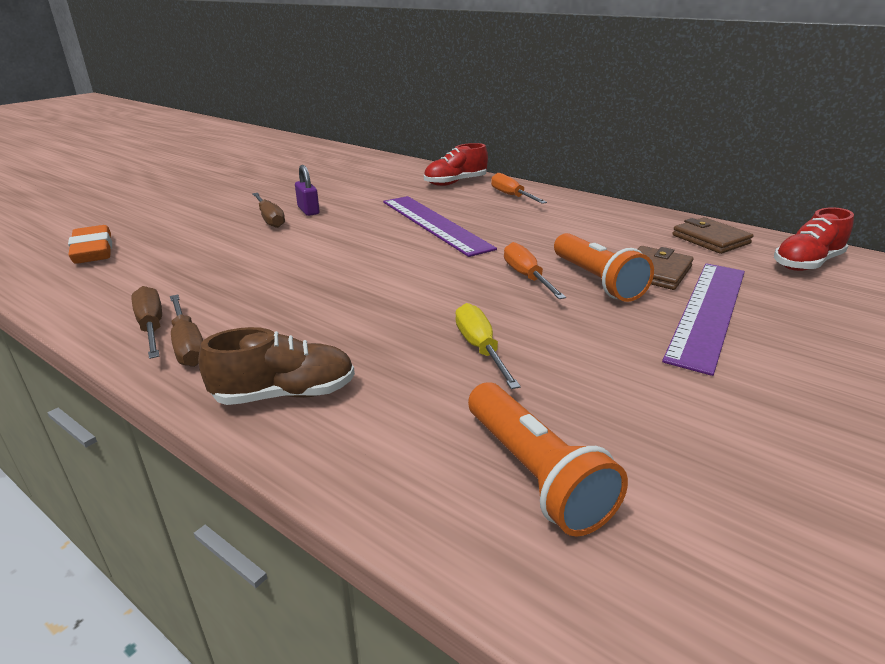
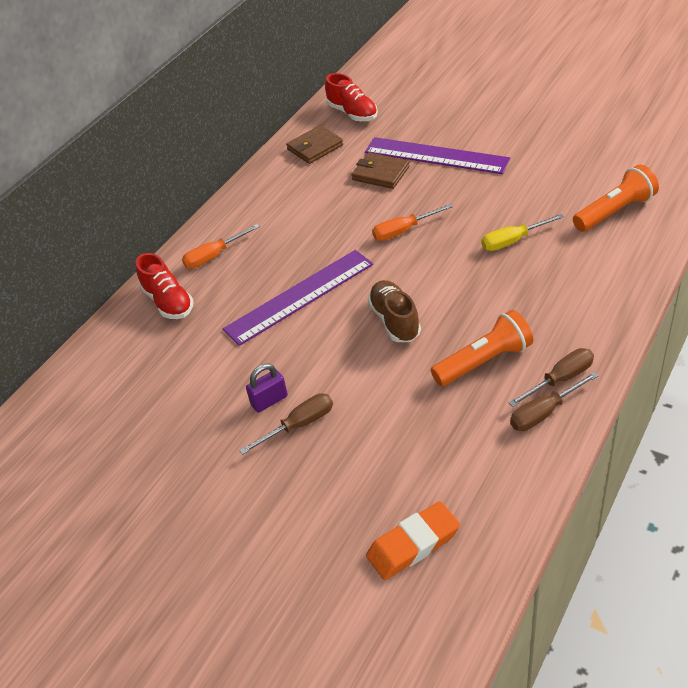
camera: 90 degrees left, 15 degrees up
(285, 394) = (593, 311): brown shoe -> brown shoe (394, 320)
(596, 281) = (402, 199): orange flashlight -> orange flashlight (484, 361)

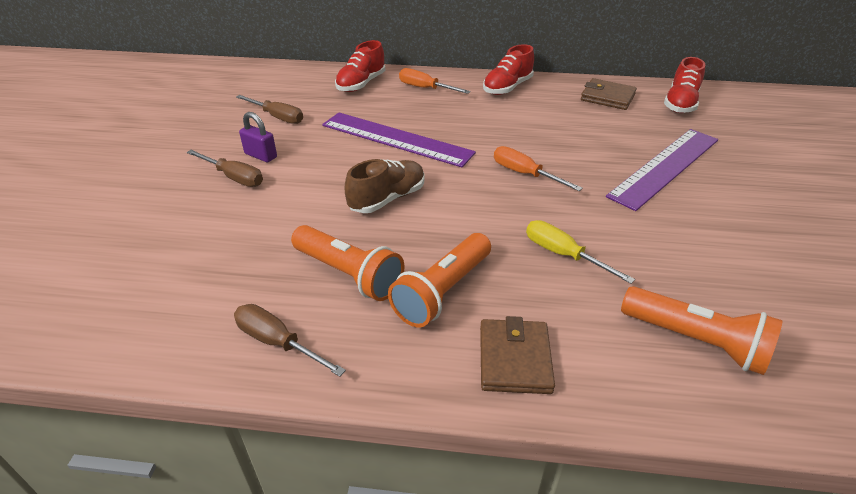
camera: 60 degrees right, 5 degrees down
(254, 201) = (507, 88): none -> red shoe
(380, 173) = (603, 140): brown wallet -> brown wallet (514, 359)
(413, 544) = (84, 279): orange eraser -> none
(436, 155) = (665, 167): purple ruler -> purple ruler turned 45 degrees clockwise
(525, 313) = (442, 291): none -> orange flashlight
(560, 379) = (338, 346): brown screwdriver -> brown screwdriver (277, 117)

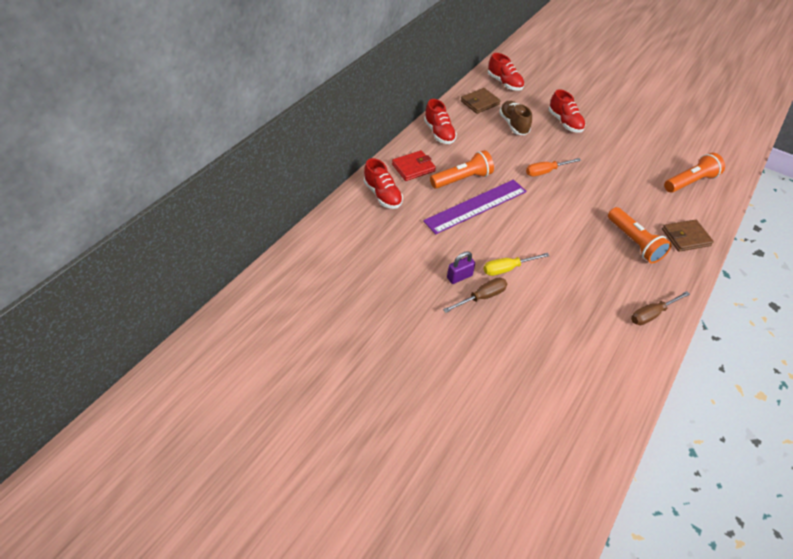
camera: 65 degrees left, 10 degrees up
(277, 117) = (406, 254): brown screwdriver -> none
(348, 274) = (608, 272): orange flashlight -> orange flashlight (462, 179)
(387, 199) = (544, 233): brown shoe -> brown shoe (513, 124)
(425, 88) = (413, 168): orange screwdriver -> red wallet
(514, 359) = (685, 237): brown wallet -> brown wallet turned 45 degrees counterclockwise
(563, 255) = (621, 191): yellow screwdriver -> yellow screwdriver (507, 269)
(665, 167) = (565, 122): purple ruler -> red shoe

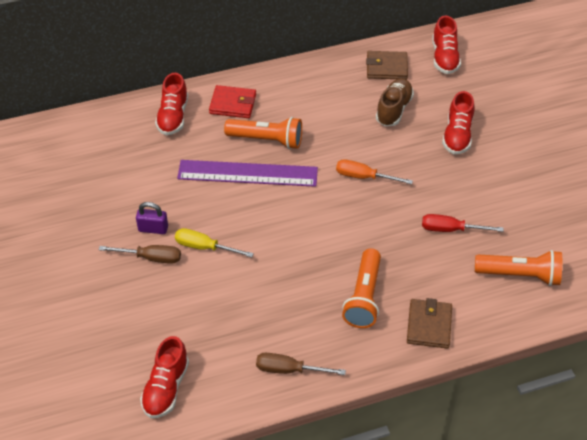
camera: 40 degrees right, 0 degrees up
(439, 133) = (301, 81): red shoe -> red shoe (166, 388)
(627, 176) = (451, 229): none -> red screwdriver
(685, 237) = (429, 325): brown wallet -> brown wallet turned 75 degrees clockwise

